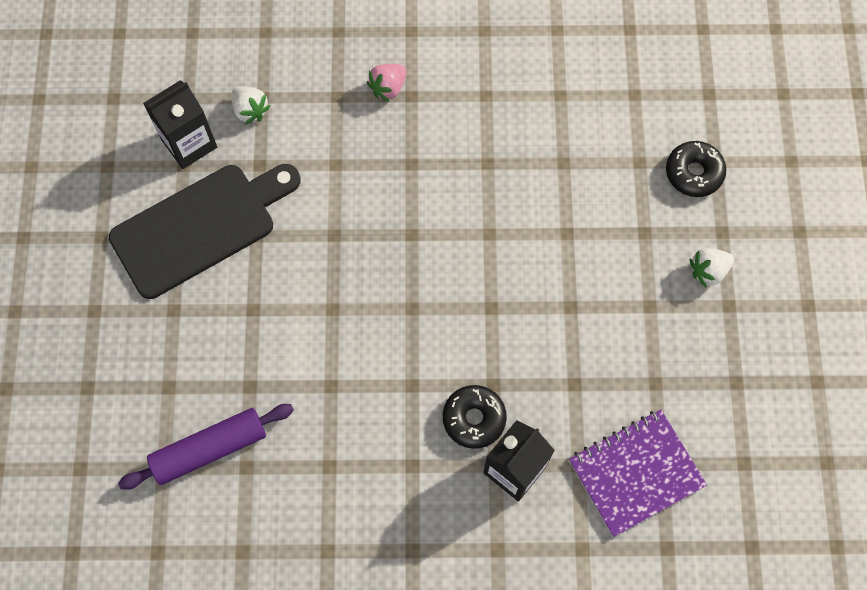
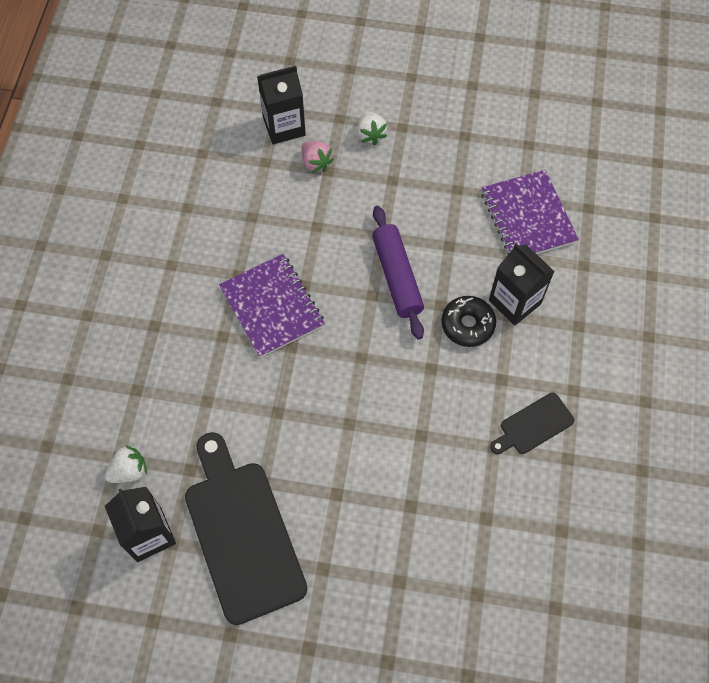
camera: 80 degrees left, 5 degrees down
(209, 449) = (465, 549): purple rolling pin -> purple rolling pin (397, 277)
(361, 508) = (533, 425): none -> black cutting board
(388, 88) = (140, 344): pink strawberry -> pink strawberry (316, 163)
(455, 206) = (272, 307): none -> purple notebook
(694, 173) = (284, 126): black donut -> black carton

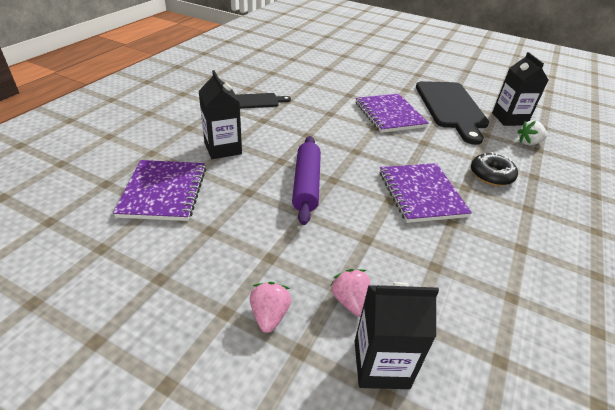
camera: 165 degrees left, 25 degrees down
(335, 468) = (389, 114): none -> purple notebook
(370, 134) = (269, 315): white strawberry -> pink strawberry
(467, 325) = (267, 147): black donut -> black donut (491, 175)

